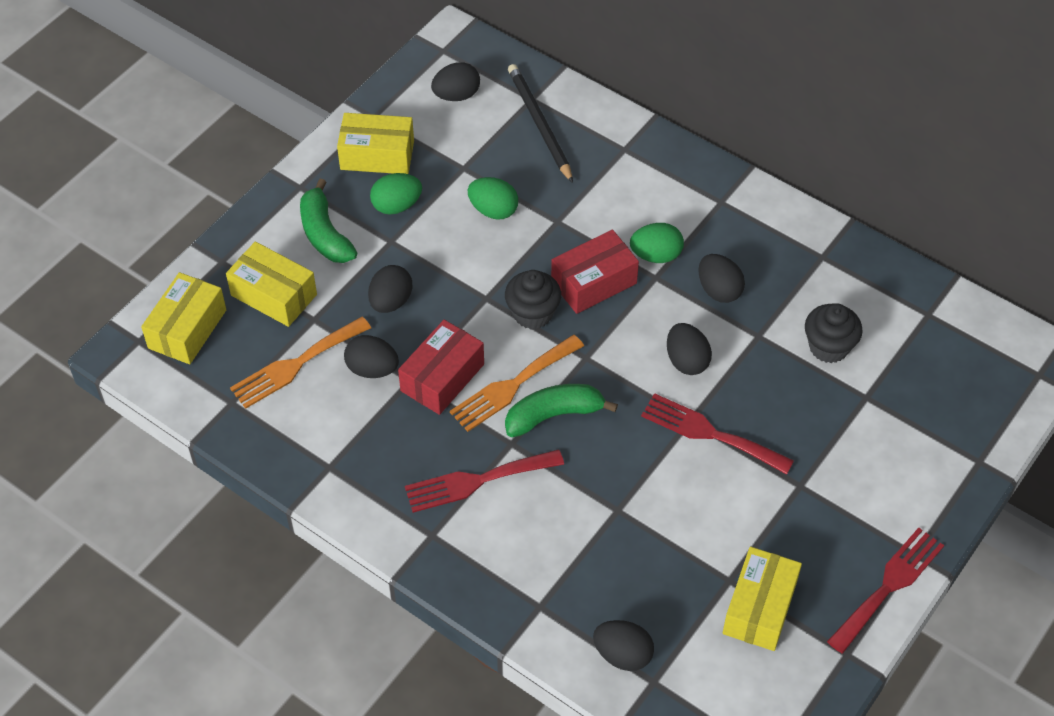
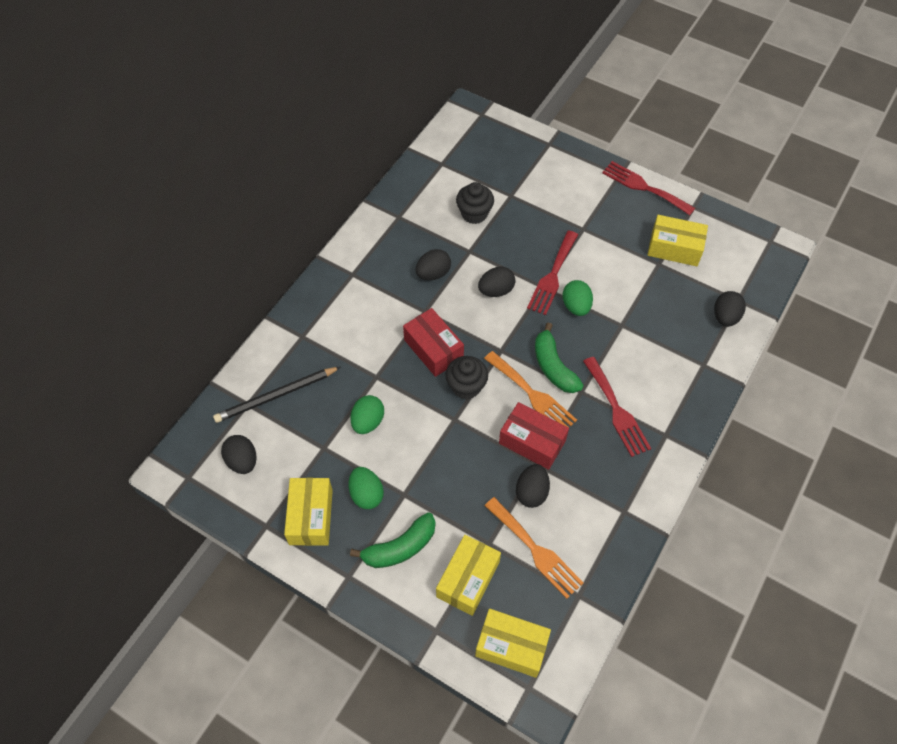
camera: 95 degrees left, 5 degrees up
(391, 301) = (465, 487): black egg -> none
(656, 255) = (405, 312): green egg -> green egg (576, 306)

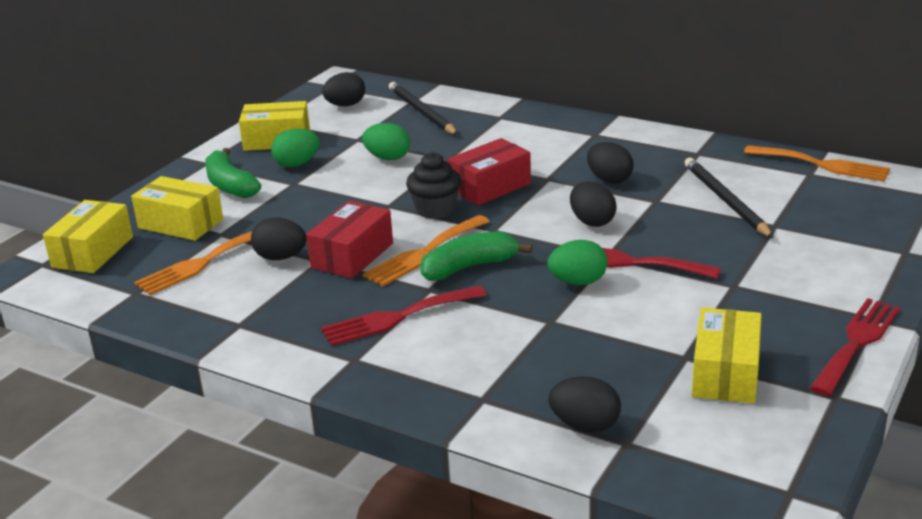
camera: 90 degrees right, 30 degrees down
(430, 154) = (822, 165): none -> orange fork
(474, 214) = (725, 200): black cupcake -> black pencil

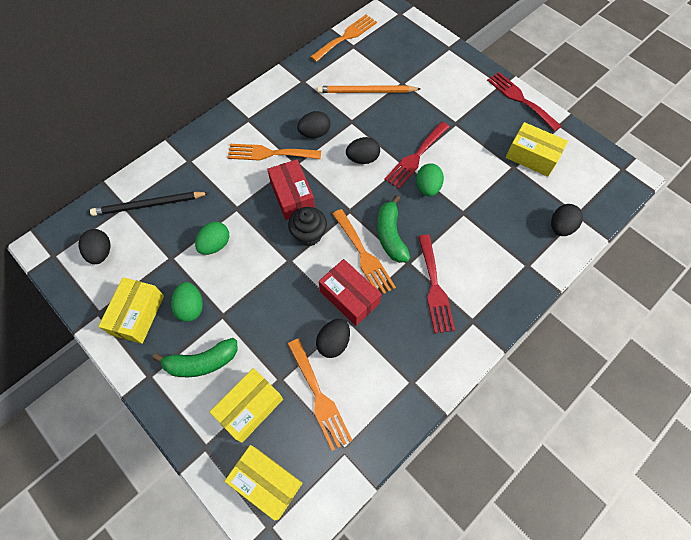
camera: 75 degrees left, 35 degrees up
(549, 159) = (269, 153): none -> orange fork
(725, 200) = (366, 91): black pencil -> orange pencil

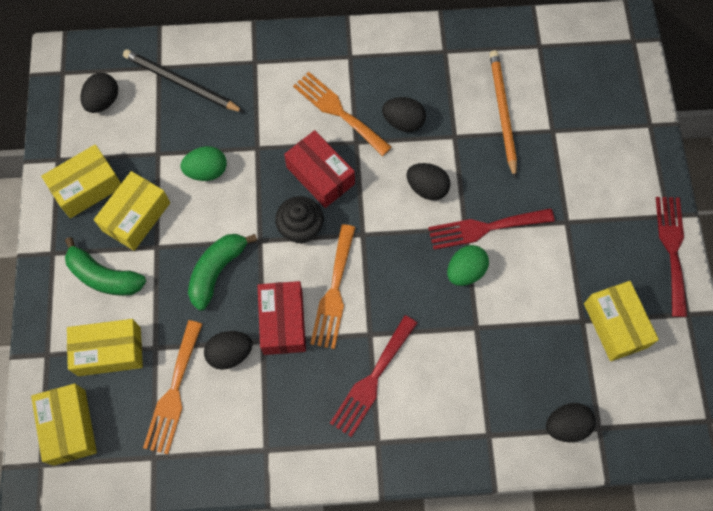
camera: 40 degrees right, 5 degrees up
(191, 307) = (136, 217): green egg -> yellow box
(292, 196) = (320, 175): red box -> red box turned 60 degrees counterclockwise
(346, 37) = (541, 28): orange fork -> none
(366, 91) = (502, 112): orange pencil -> orange pencil turned 45 degrees clockwise
(390, 235) = (379, 292): green banana -> green banana (217, 271)

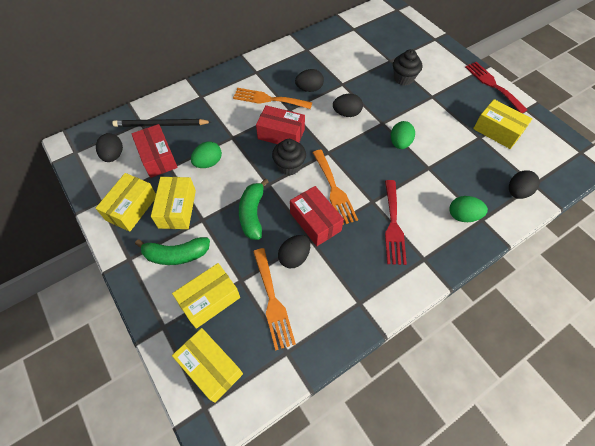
camera: 30 degrees left, 10 degrees down
(152, 131) = (158, 157): none -> red box
(468, 417) = (463, 216): none -> green egg
(485, 228) = (393, 118): red fork -> none
(502, 112) = (358, 63): orange pencil -> none
(548, 171) = (403, 78): none -> black cupcake

